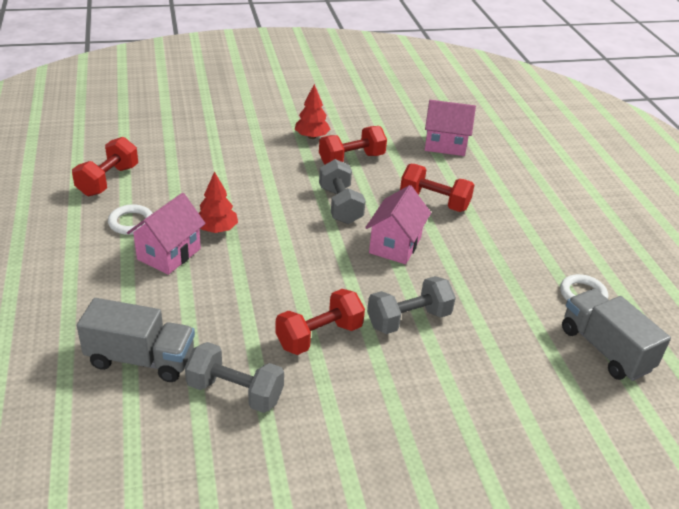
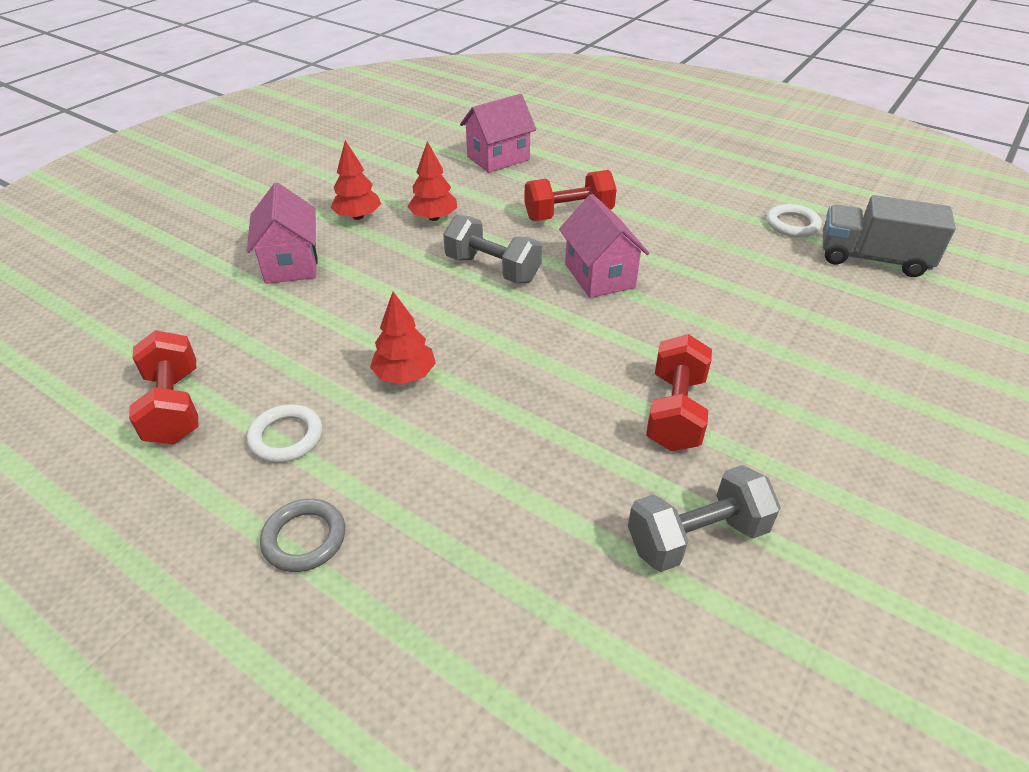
camera: 40 degrees left, 5 degrees up
(82, 267) = (304, 538): none -> grey ring
(141, 359) = (550, 590): grey truck -> none
(169, 254) = (392, 441): pink house -> pink house (291, 263)
(351, 159) = (434, 217): red dumbbell -> red tree
(408, 319) = (717, 337): grey dumbbell -> none

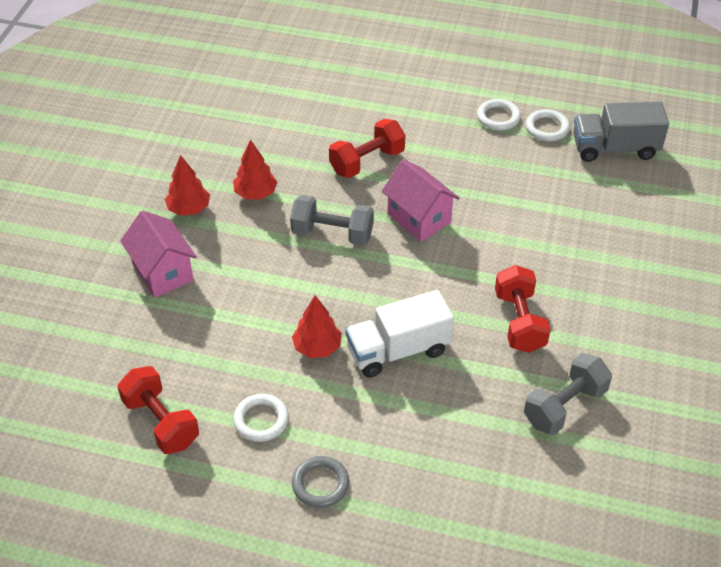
camera: 20 degrees left, 5 degrees up
(498, 158) = (275, 111): pink house -> none
(500, 404) = (398, 350): none -> white truck
(737, 205) = (498, 117): none -> white ring

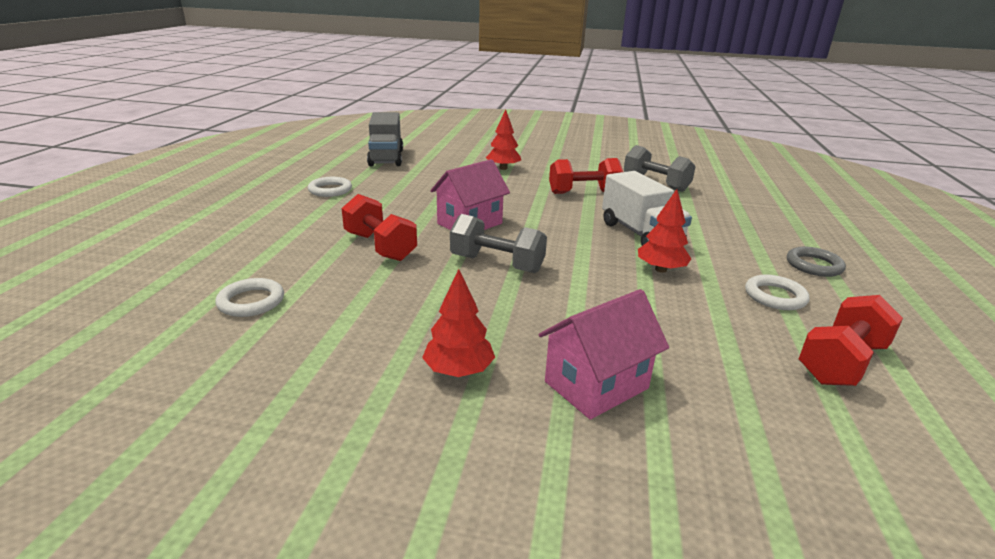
camera: 95 degrees left, 20 degrees down
(255, 193) = (427, 315): red tree -> red tree (503, 168)
(332, 234) = (497, 264): grey dumbbell -> grey dumbbell turned 75 degrees counterclockwise
(547, 128) = (353, 175): white ring -> white ring (251, 301)

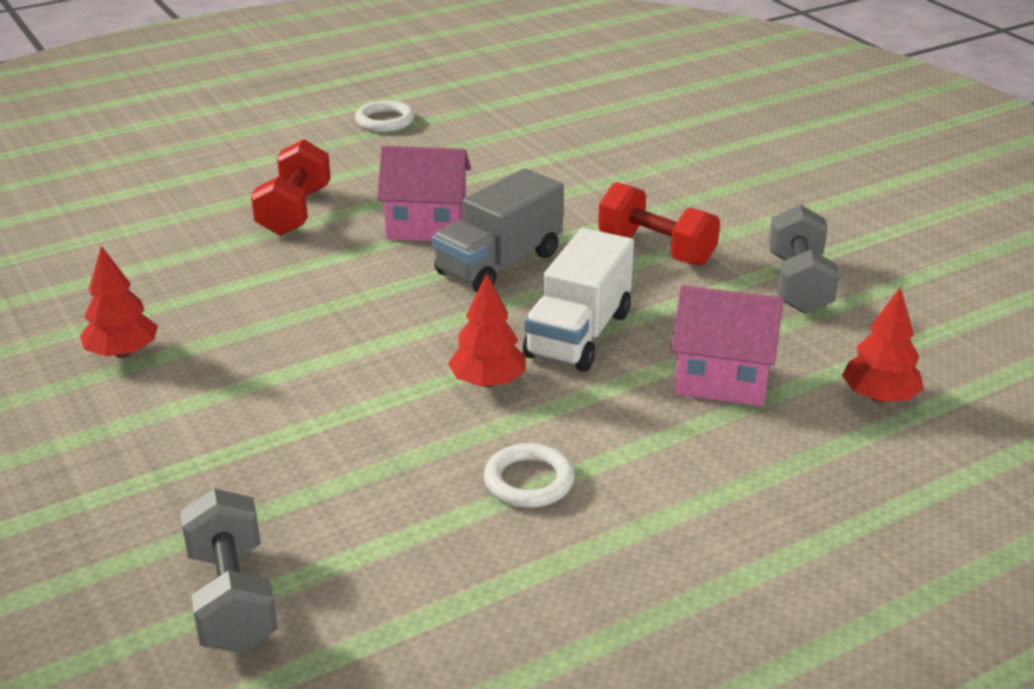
camera: 50 degrees right, 5 degrees up
(251, 301) = (114, 215): white ring -> none
(386, 158) = (533, 96): grey truck -> grey truck (499, 263)
(497, 264) = (349, 284): grey dumbbell -> grey dumbbell (232, 599)
(503, 168) = (641, 168): red tree -> red tree (879, 397)
(596, 385) = (178, 427): pink house -> pink house (722, 380)
(814, 265) = (686, 490): grey ring -> none
(841, 362) = (407, 564): red dumbbell -> none

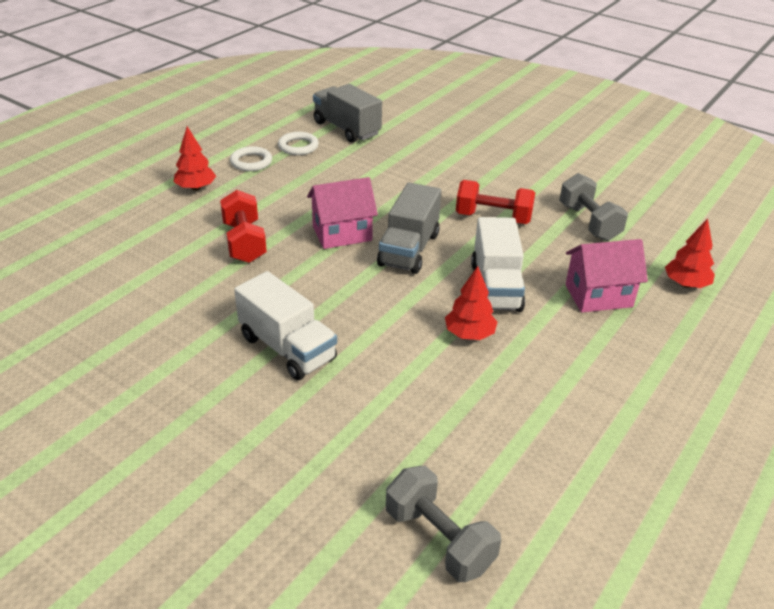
camera: 25 degrees left, 5 degrees up
(122, 353) = (211, 380): red tree -> red tree (196, 188)
(241, 340) = (287, 348): none -> white truck
(529, 481) = (548, 395): white ring -> white ring (298, 146)
(548, 102) = (347, 128): none -> grey truck

